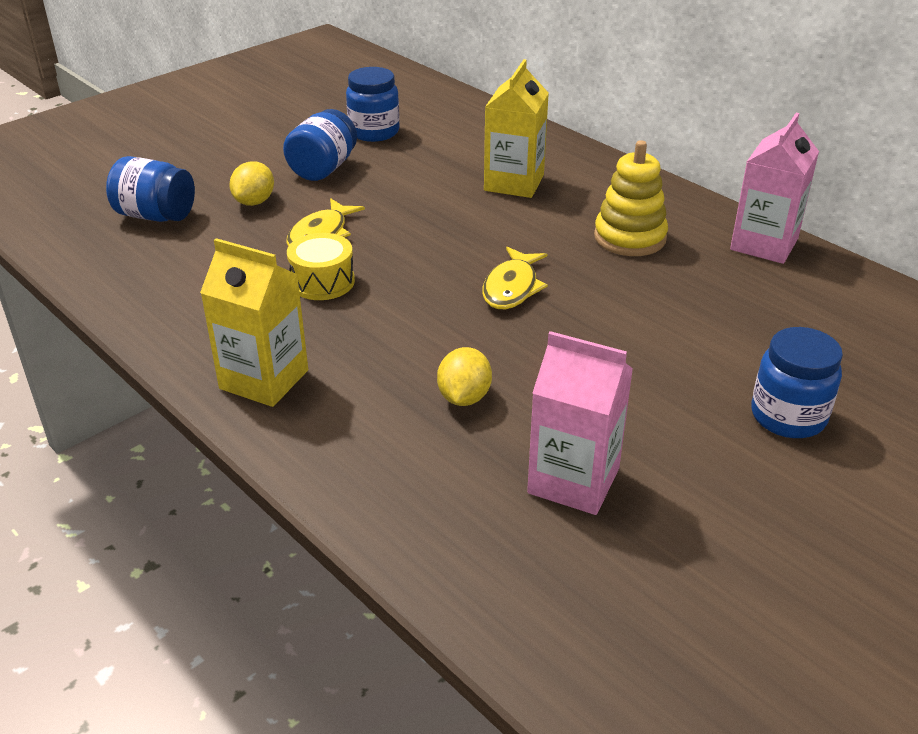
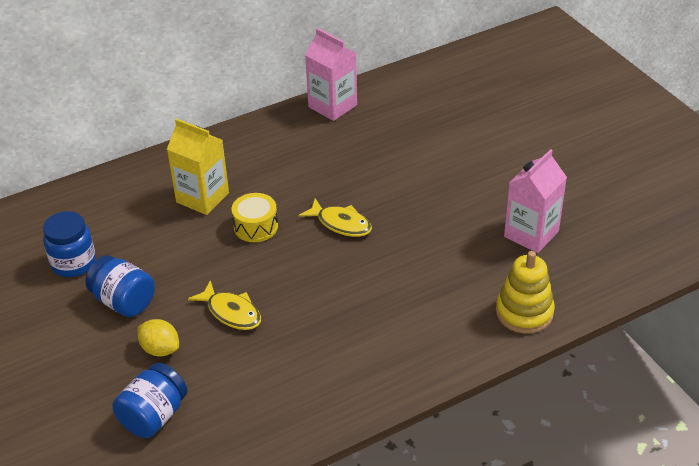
camera: 75 degrees left, 5 degrees up
(264, 379) = (407, 357): yellow carton -> none
(322, 282) = (298, 317): yellow drum -> yellow drum (256, 227)
(464, 397) = (450, 265): yellow lemon -> none
(630, 237) = (302, 159): yellow stacking toy -> yellow stacking toy (524, 312)
(788, 416) = (497, 145): blue jar -> none

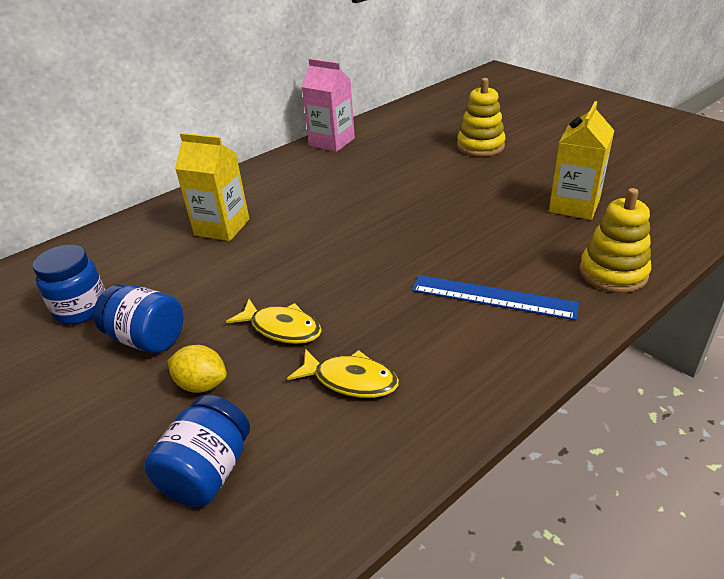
camera: 10 degrees left, 5 degrees down
(256, 227) = (286, 243): yellow drum -> none
(341, 224) = (376, 227): yellow fish -> yellow fish (350, 380)
(411, 316) = (493, 297): none -> blue ruler
(479, 140) = (480, 146): none -> yellow stacking toy
(531, 234) = (574, 206): pink carton -> yellow carton

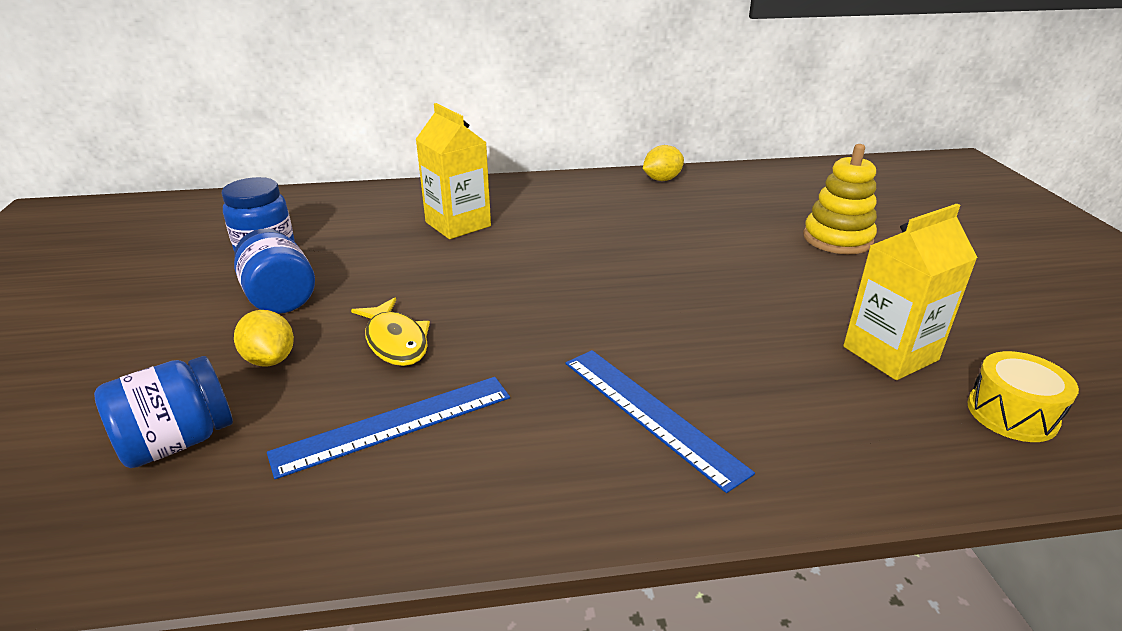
camera: 30 degrees right, 5 degrees down
(332, 142) = (662, 179): pink carton -> yellow lemon
(350, 380) = (394, 425): yellow fish -> blue ruler
(613, 273) = (850, 460): yellow stacking toy -> none
(655, 214) = (1012, 413): none -> yellow drum

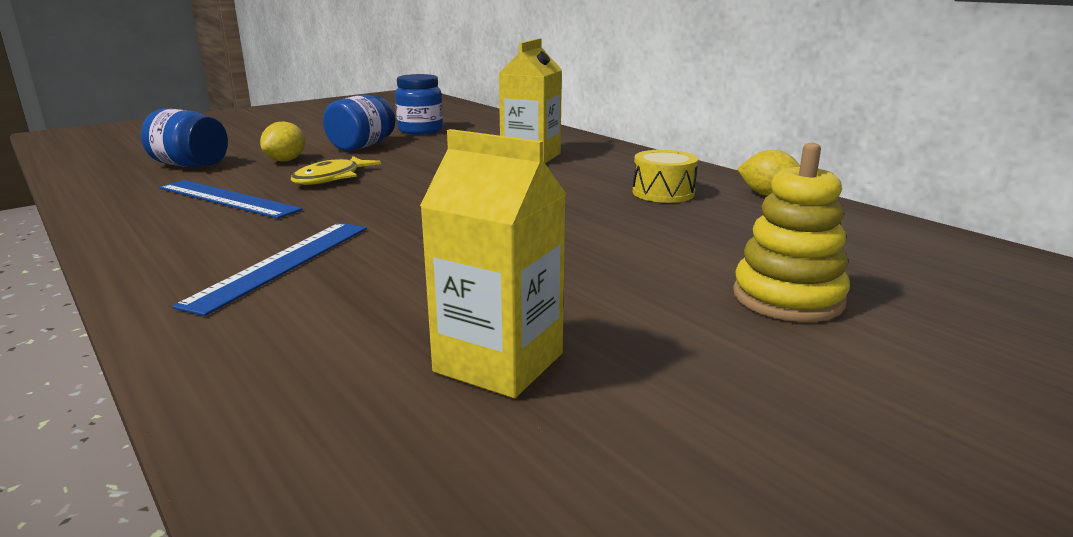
camera: 60 degrees right, 10 degrees down
(1012, 413) = (412, 469): yellow drum -> yellow drum (663, 193)

